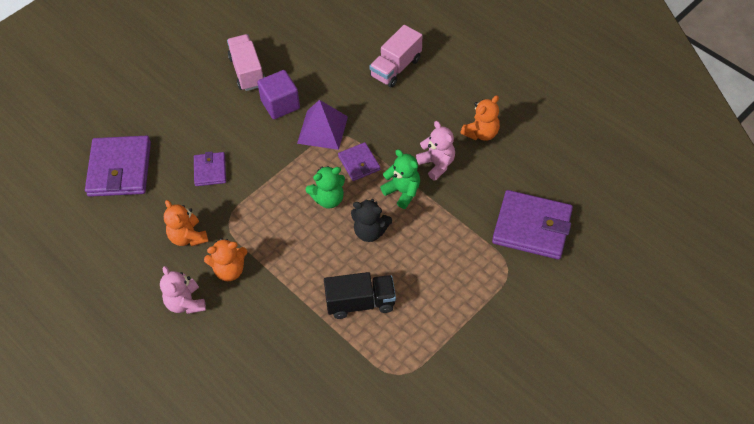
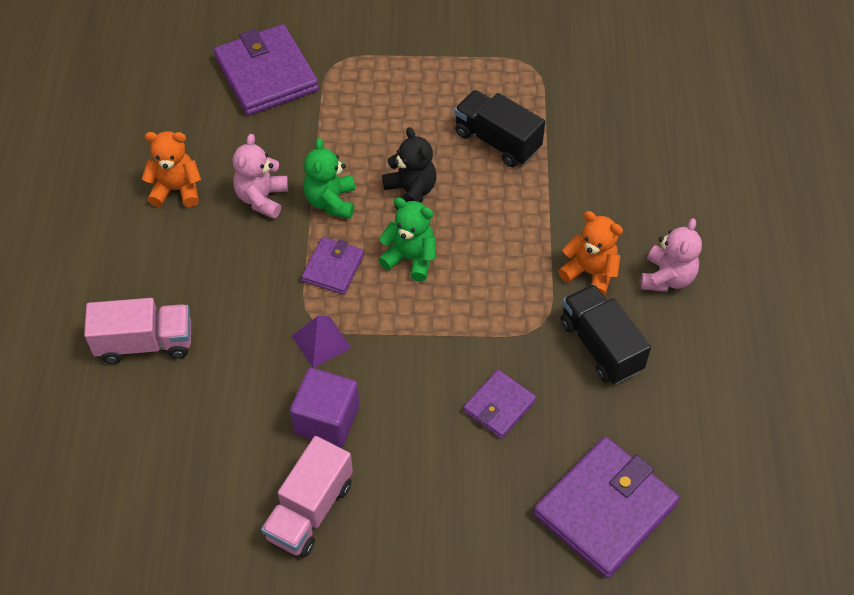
camera: 135 degrees left, 0 degrees up
(188, 237) = (600, 346): orange teddy bear -> black truck
(322, 129) = (321, 341): purple pyramid -> purple pyramid, size x0.65

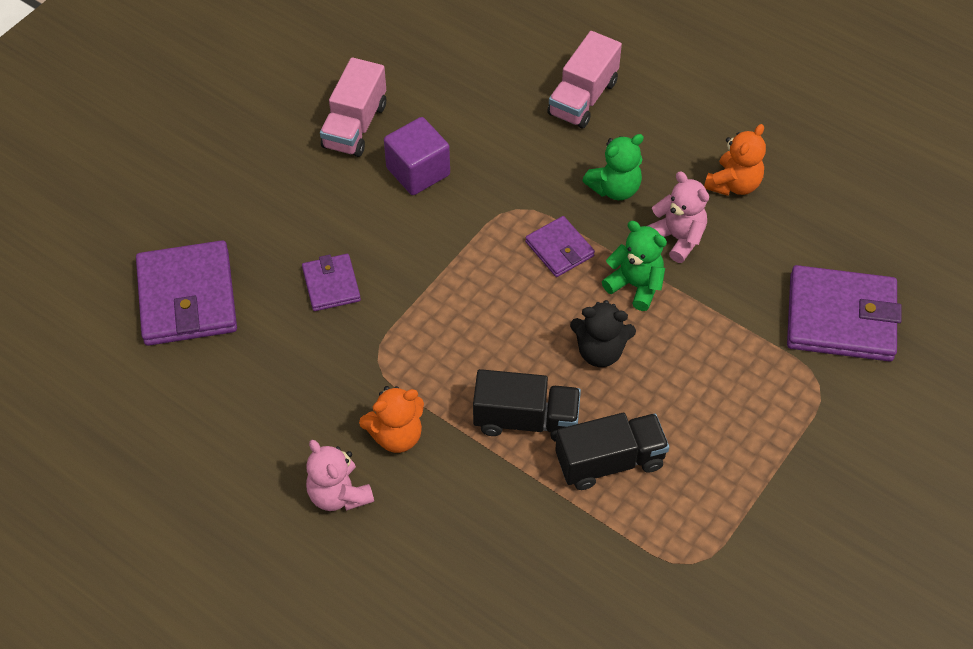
camera: 125 degrees right, 0 degrees up
(310, 510) = (355, 126): pink truck -> pink truck turned 135 degrees counterclockwise
(321, 341) = (492, 203): purple pyramid -> none
(410, 258) = (525, 308): green teddy bear -> green teddy bear (614, 188)
(600, 346) = (319, 391): black truck -> black truck (526, 420)

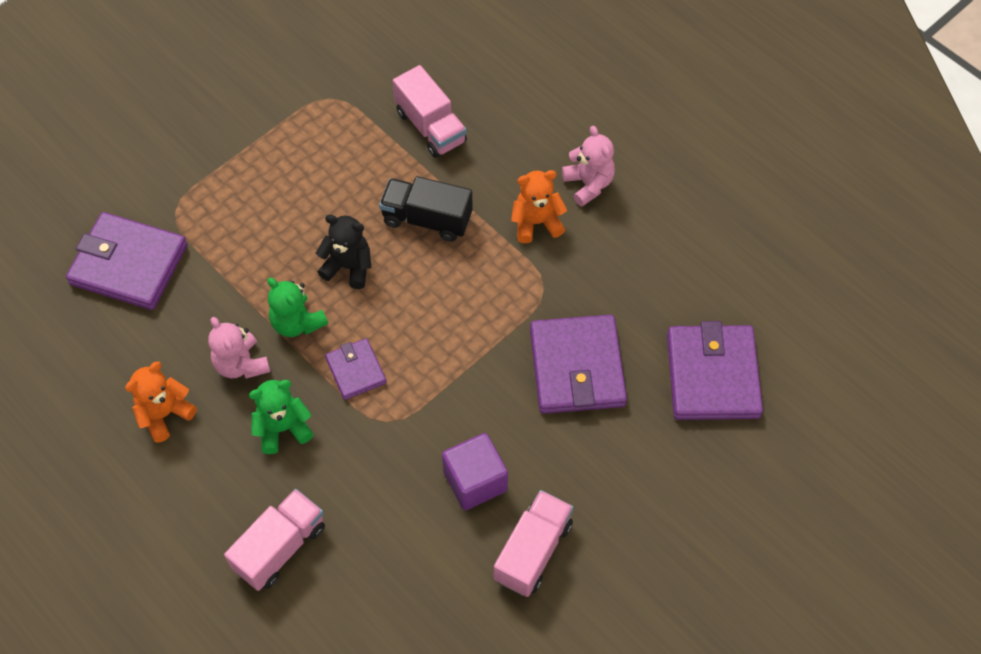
camera: 170 degrees left, 5 degrees up
(331, 285) = (577, 367): purple wallet -> purple wallet, size x1.86
(551, 542) = (430, 127): none -> pink truck
(609, 461) = (368, 177): black truck -> none

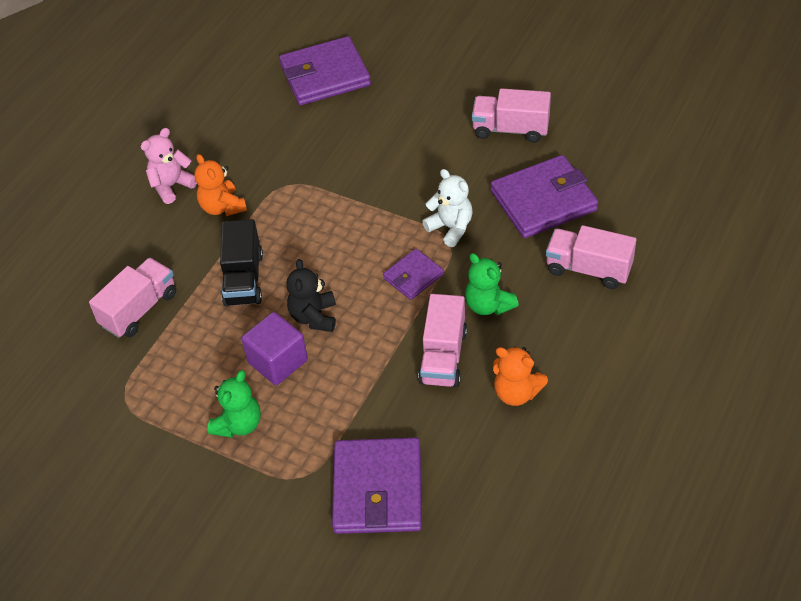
camera: 105 degrees left, 10 degrees down
(241, 364) = (443, 356): pink teddy bear -> pink truck
(297, 323) = (385, 332): green teddy bear -> green teddy bear (238, 424)
(406, 429) = (451, 228): none -> white teddy bear
(475, 481) = (473, 175): purple cube -> purple cube (278, 361)
(577, 367) = (350, 146): purple wallet -> purple wallet (543, 201)

